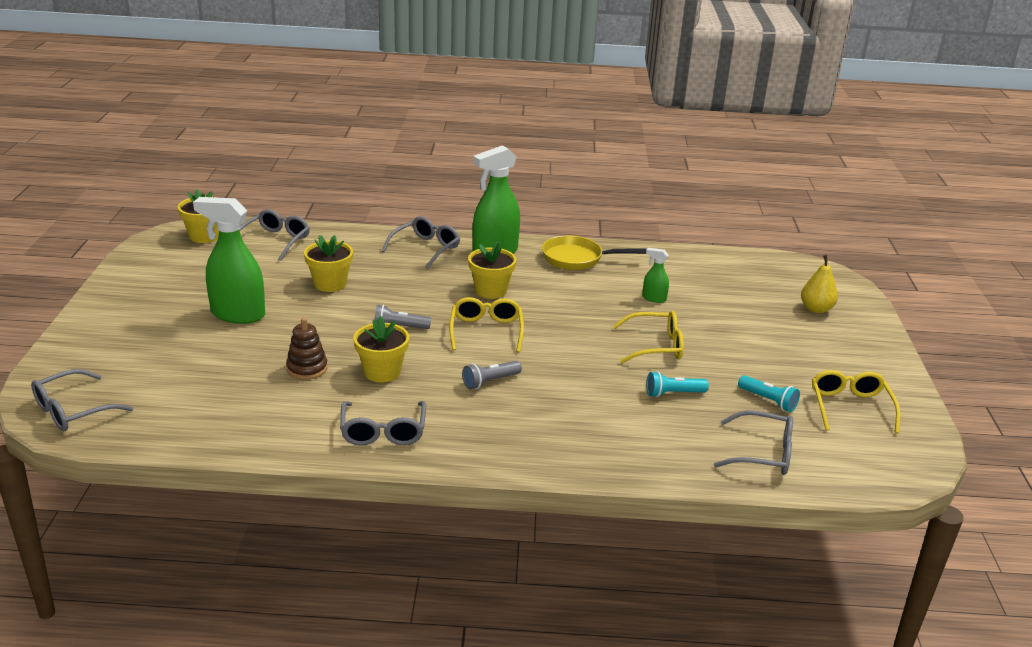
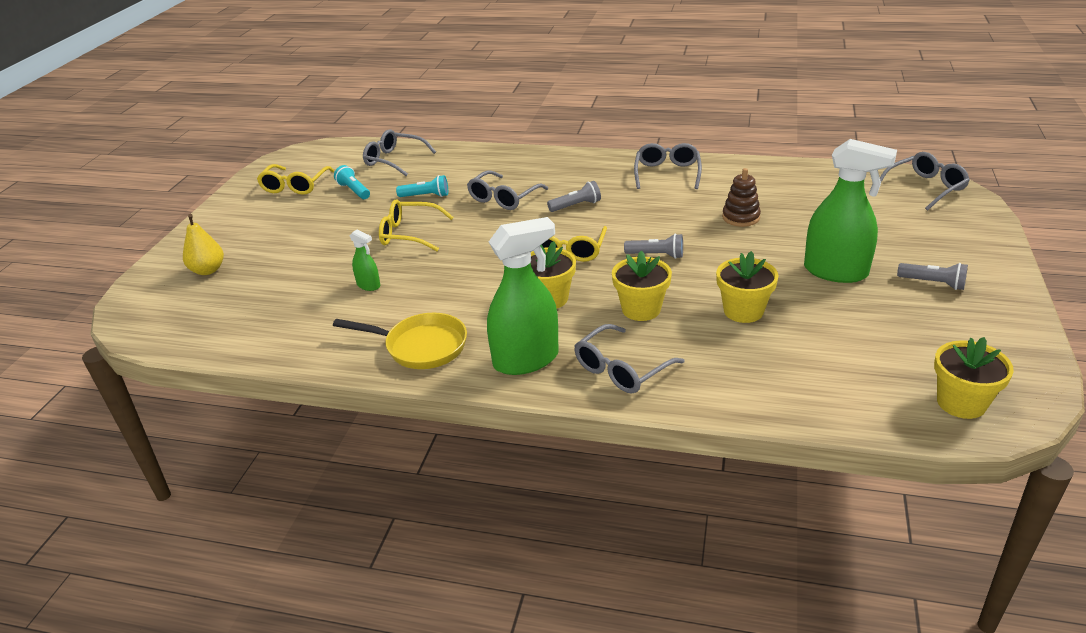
camera: 165 degrees left, 5 degrees up
(159, 306) = (933, 283): none -> grey flashlight
(275, 241) = (845, 390): grey glasses -> grey glasses (503, 198)
(382, 372) = (671, 214): yellow flower pot -> yellow flower pot (641, 309)

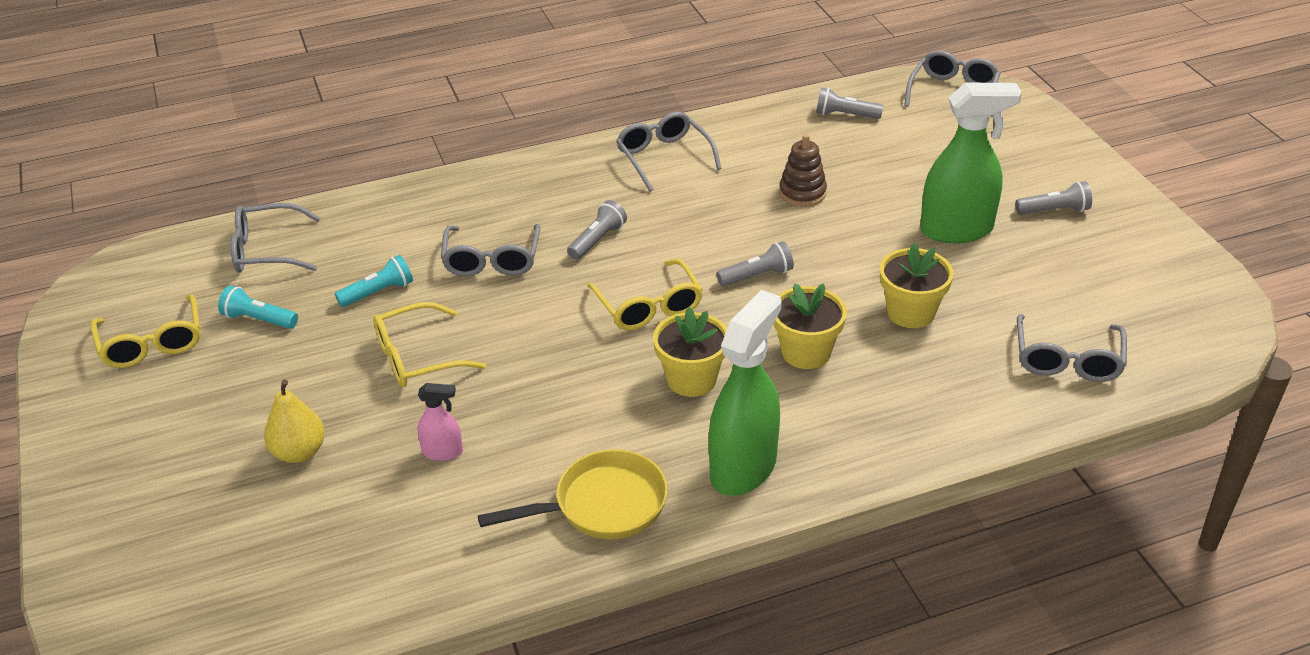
camera: 35 degrees left, 5 degrees up
(208, 270) = (169, 525): yellow pear -> yellow pear (299, 452)
(368, 285) = (443, 452): green spray bottle -> pink spray bottle
(621, 369) = (855, 434): grey glasses -> grey glasses (1067, 360)
(822, 181) = (845, 115): none -> grey flashlight
(961, 403) = (1181, 336): yellow flower pot -> none

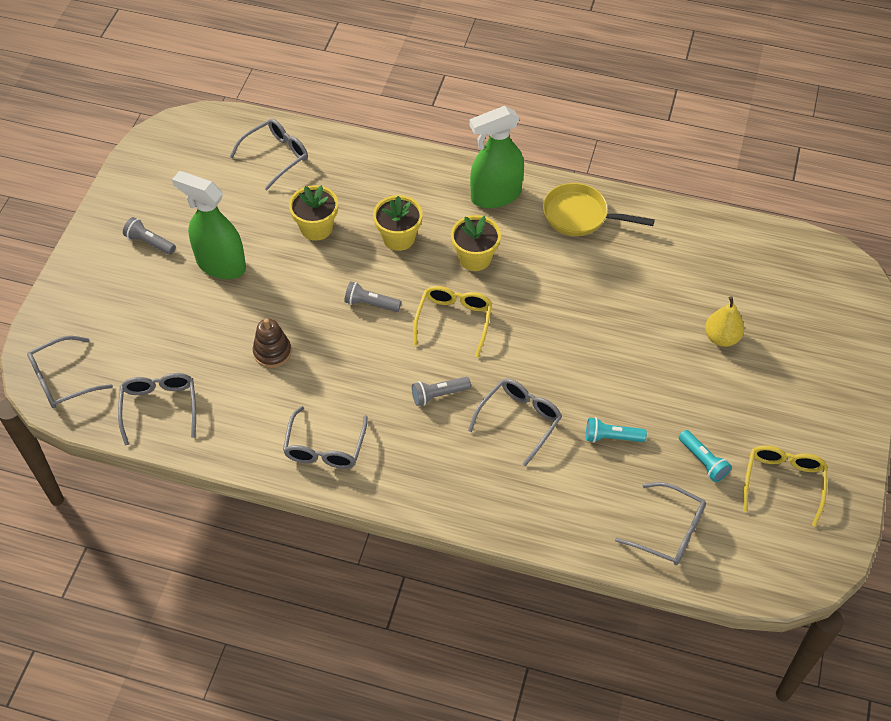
camera: 145 degrees left, 15 degrees up
(417, 357) = (618, 366): yellow glasses -> none
(443, 452) = (641, 292): pink spray bottle -> none
(845, 115) = (160, 407): grey flashlight -> grey glasses

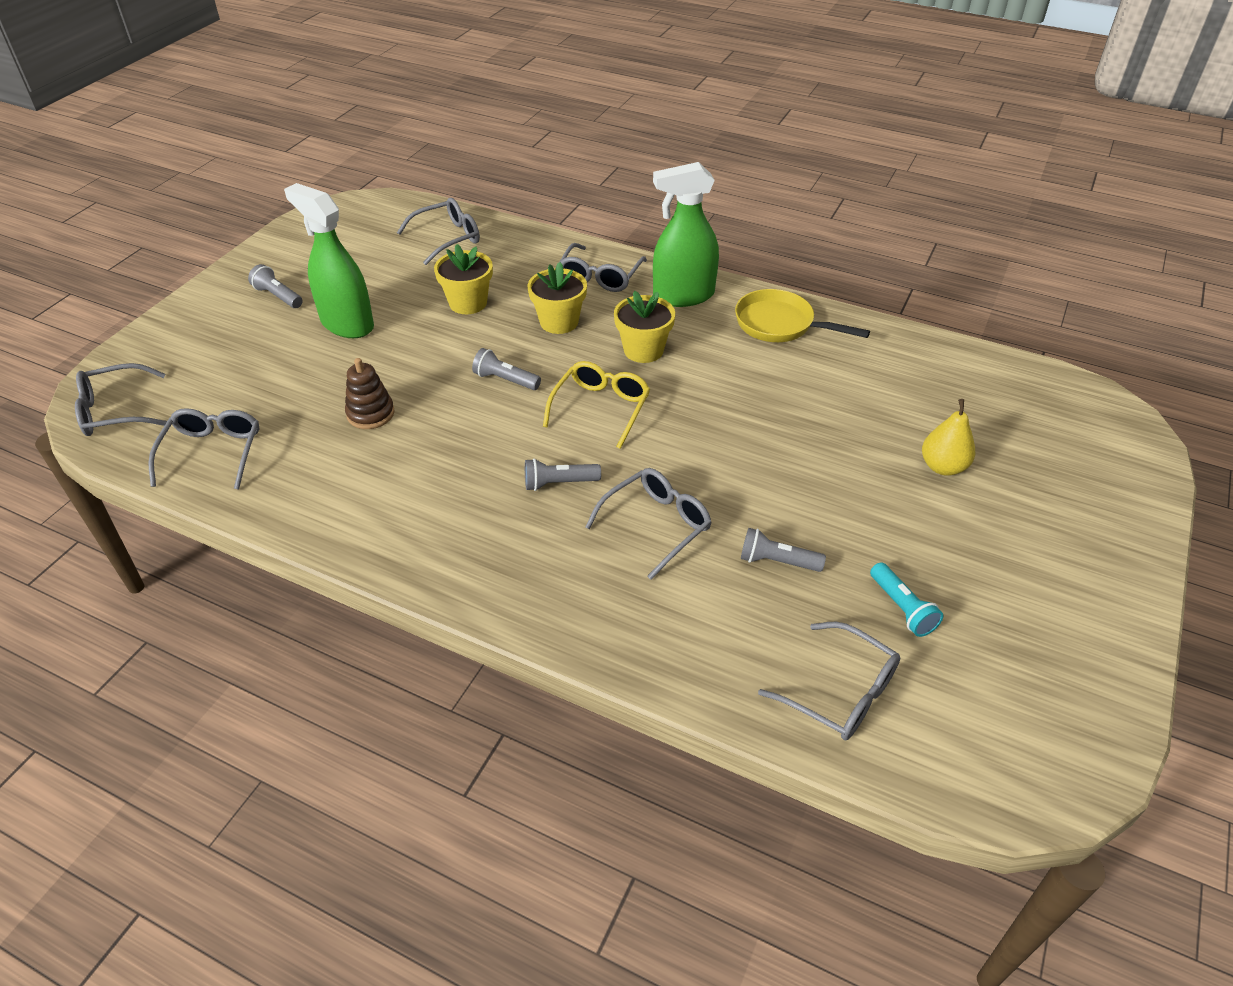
camera: 10 degrees right, 10 degrees down
(325, 448) = (395, 523): grey glasses -> grey glasses (600, 277)
(611, 437) = (777, 561): turquoise flashlight -> grey flashlight
(783, 482) = (1018, 652): yellow glasses -> none

